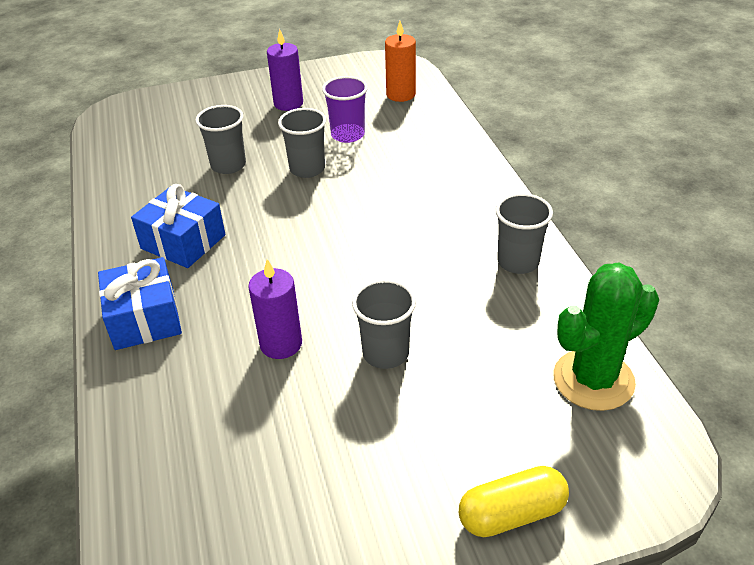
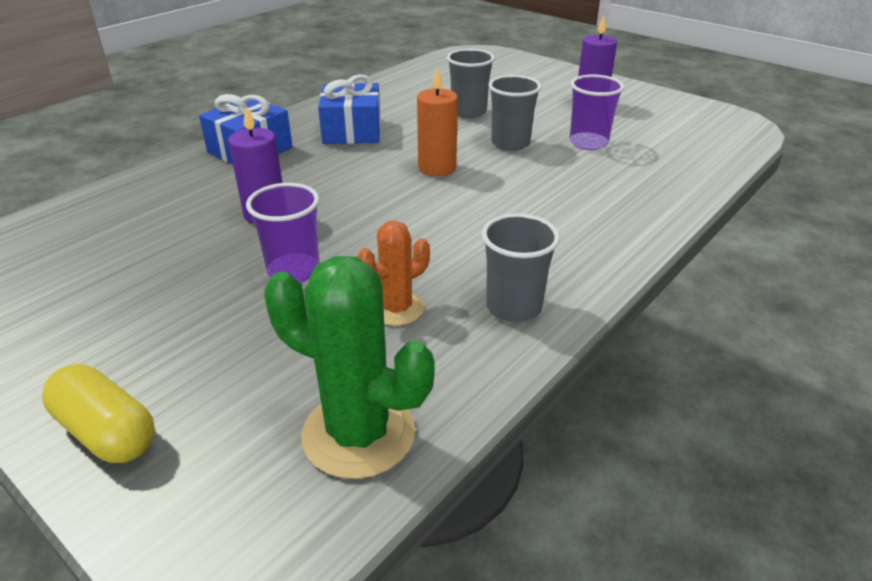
camera: 55 degrees right, 5 degrees down
(385, 353) = (294, 271): grey cup -> purple cup
(400, 94) = (696, 145): orange candle -> orange candle (437, 168)
(478, 315) = (397, 309): none -> orange cactus

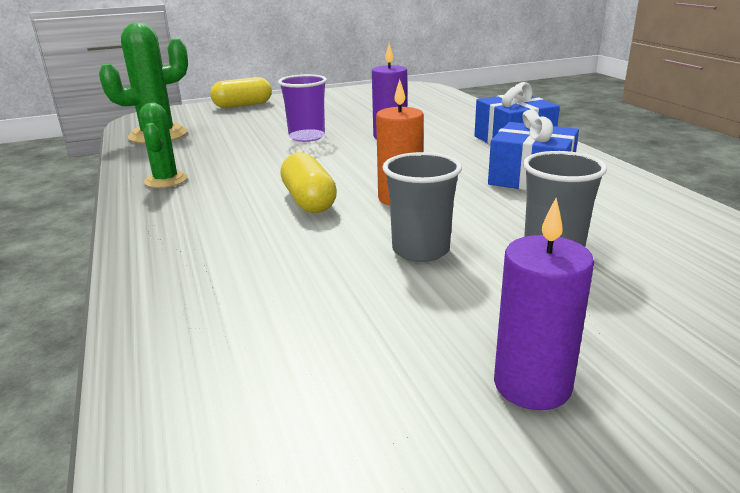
camera: 120 degrees right, 10 degrees down
(397, 309) = (225, 153): orange cactus -> none
(478, 202) = (309, 201): none -> yellow capsule
(514, 307) = (166, 180): grey cup -> green cactus
(588, 143) = (365, 308): purple cup -> none

